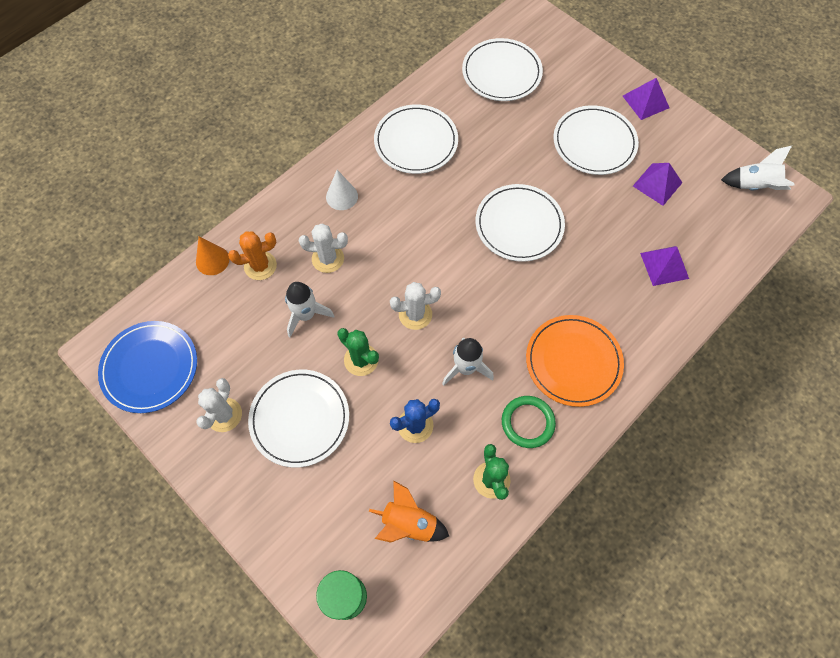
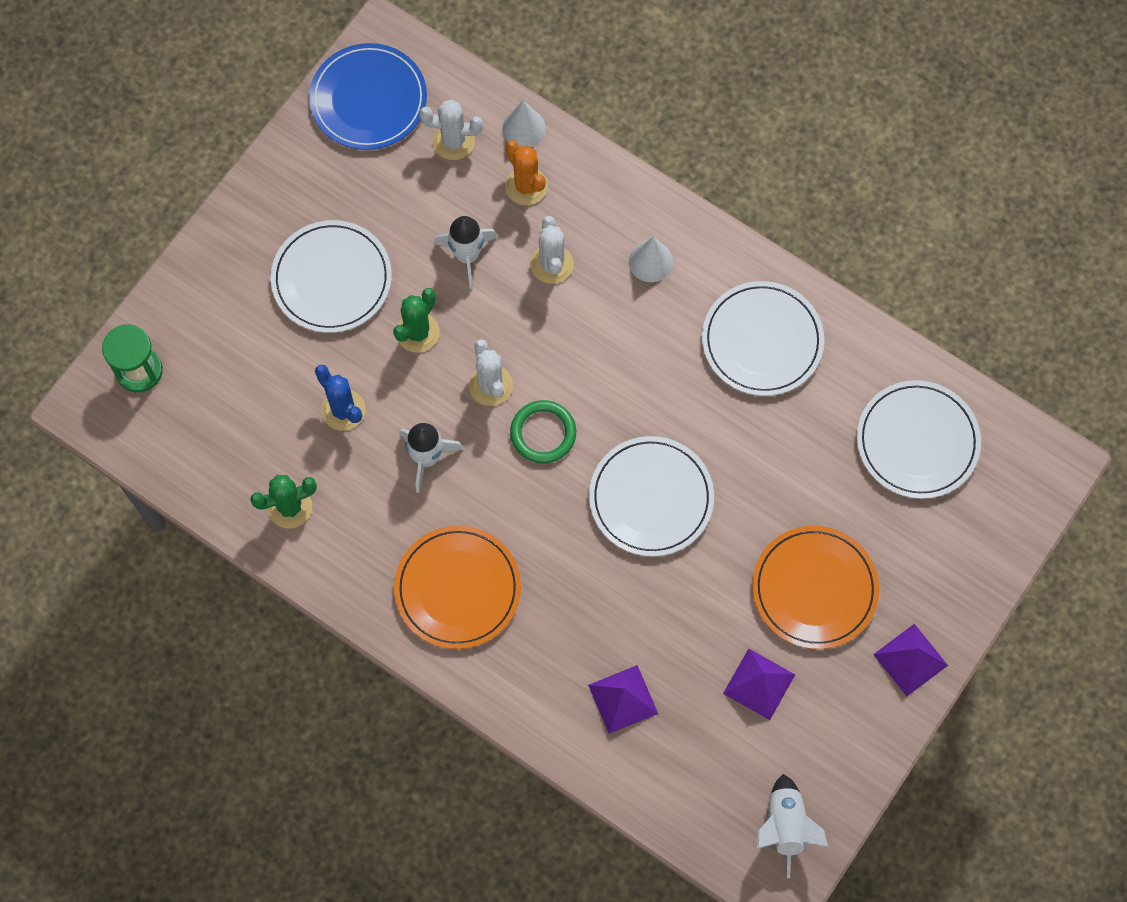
camera: 80 degrees right, 5 degrees up
(212, 260) = (524, 128): orange cone -> white cone
(224, 415) = (324, 195): white cactus -> white cactus (453, 141)
(408, 523) = (227, 422): orange rocket -> none
(527, 422) = (367, 541): green ring -> green ring (543, 433)
(594, 143) = (814, 588): white plate -> orange plate

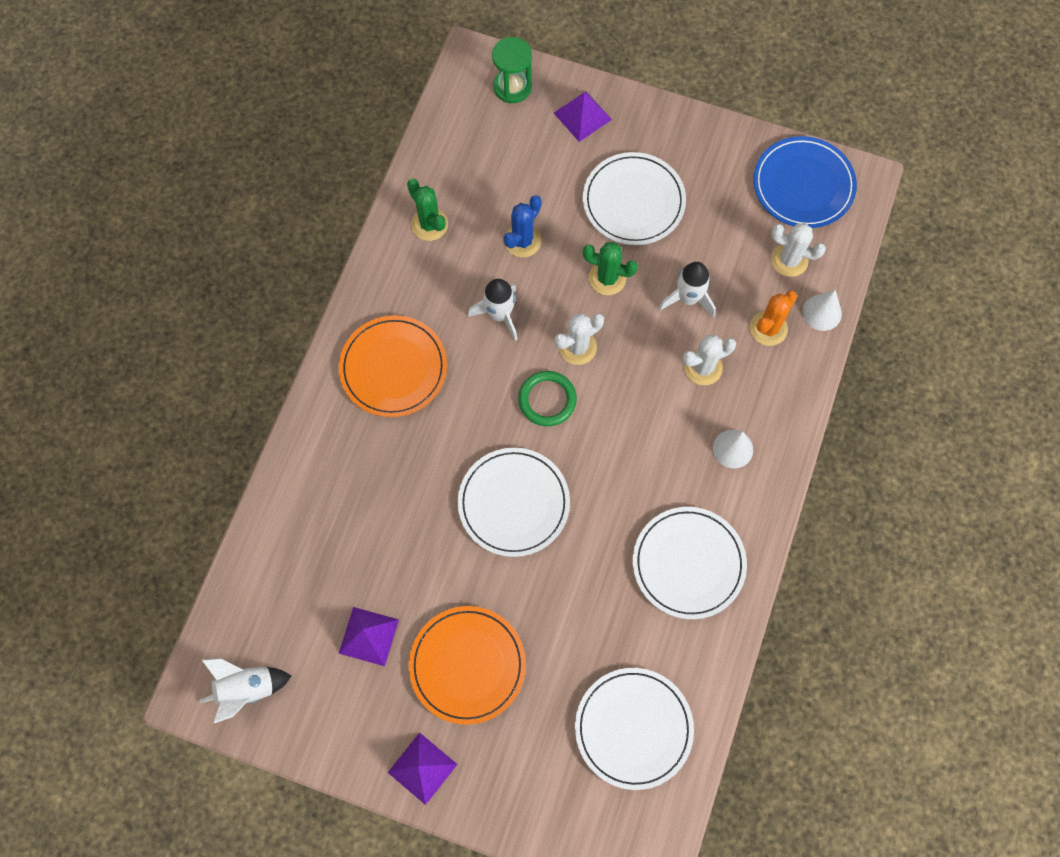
camera: 75 degrees right, 0 degrees up
(453, 141) = (789, 260): white cactus -> white cactus turned 60 degrees counterclockwise
(623, 699) = (329, 524): purple pyramid -> purple pyramid (582, 116)

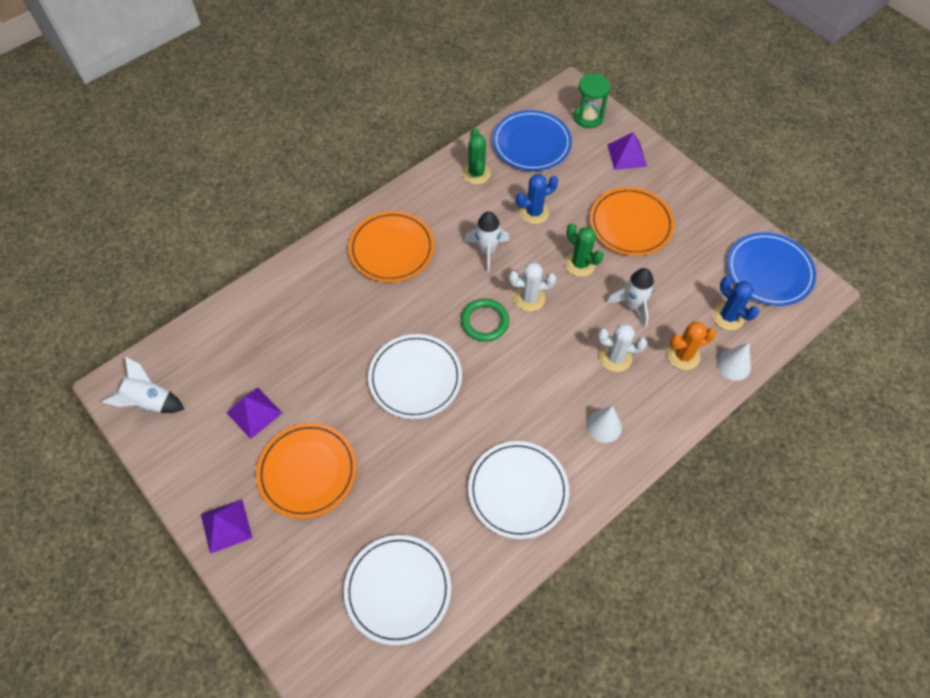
camera: 30 degrees right, 10 degrees down
(468, 153) = (531, 143): none -> blue plate
(633, 201) = (630, 224): white plate -> orange plate
(789, 260) = (728, 316): white cactus -> blue cactus

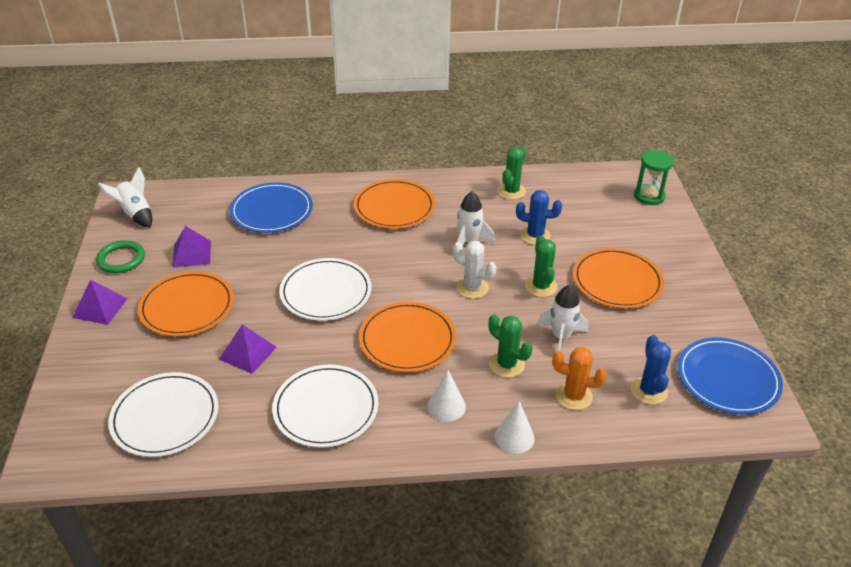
camera: 35 degrees right, 20 degrees down
(485, 321) = (419, 285): green ring -> green ring (121, 259)
(523, 383) = (407, 340): none -> orange plate
(531, 143) = (579, 192): blue plate -> blue plate (272, 211)
(615, 357) = (507, 364): white cactus -> green cactus
(627, 155) = (661, 235): purple pyramid -> purple pyramid (248, 353)
(733, 365) = (618, 429): white cone -> white cone (514, 437)

